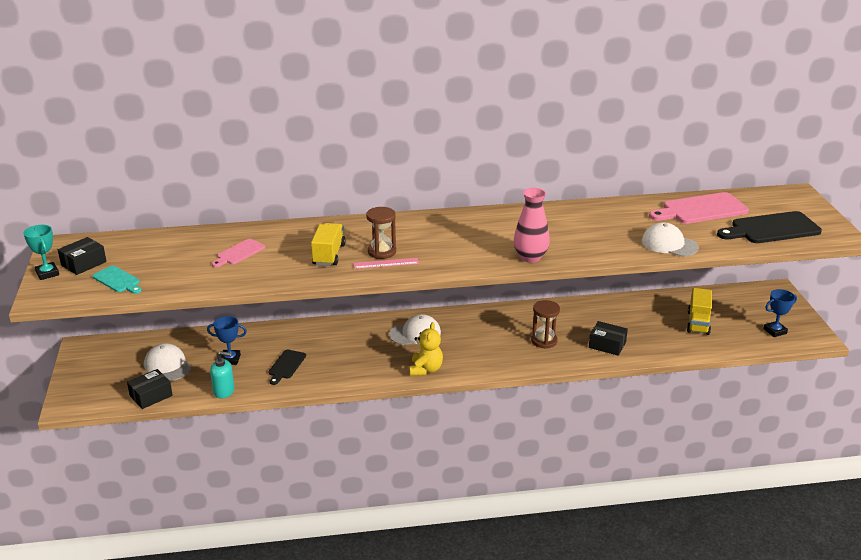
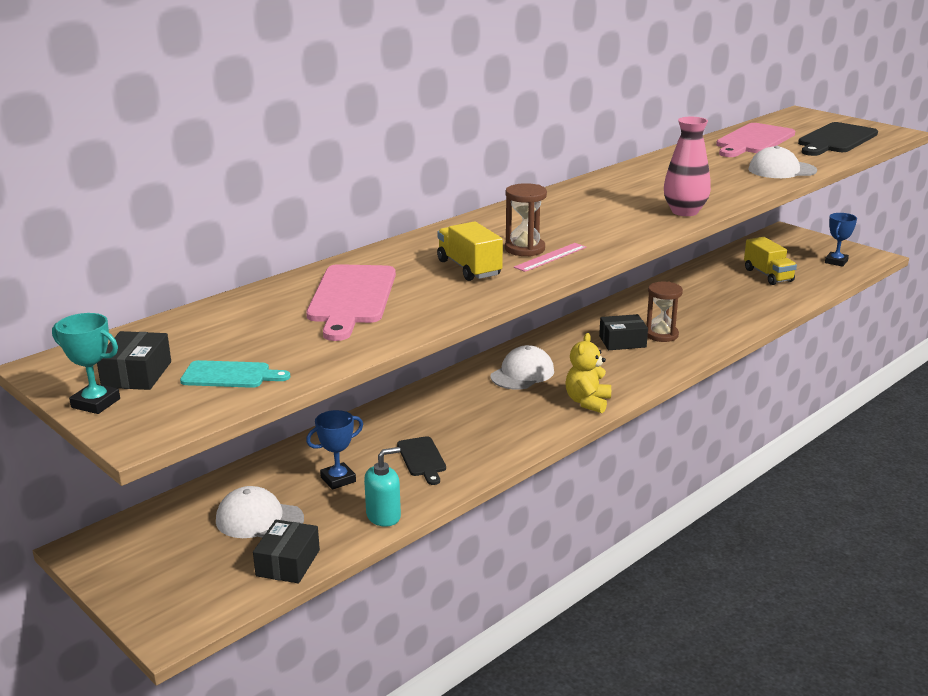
camera: 35 degrees left, 5 degrees down
(239, 253) = (351, 298): pink cutting board -> pink cutting board, size x1.83
(425, 369) = (587, 402): yellow teddy bear -> yellow teddy bear turned 135 degrees counterclockwise
(607, 345) = (723, 318): black box -> black box (622, 341)

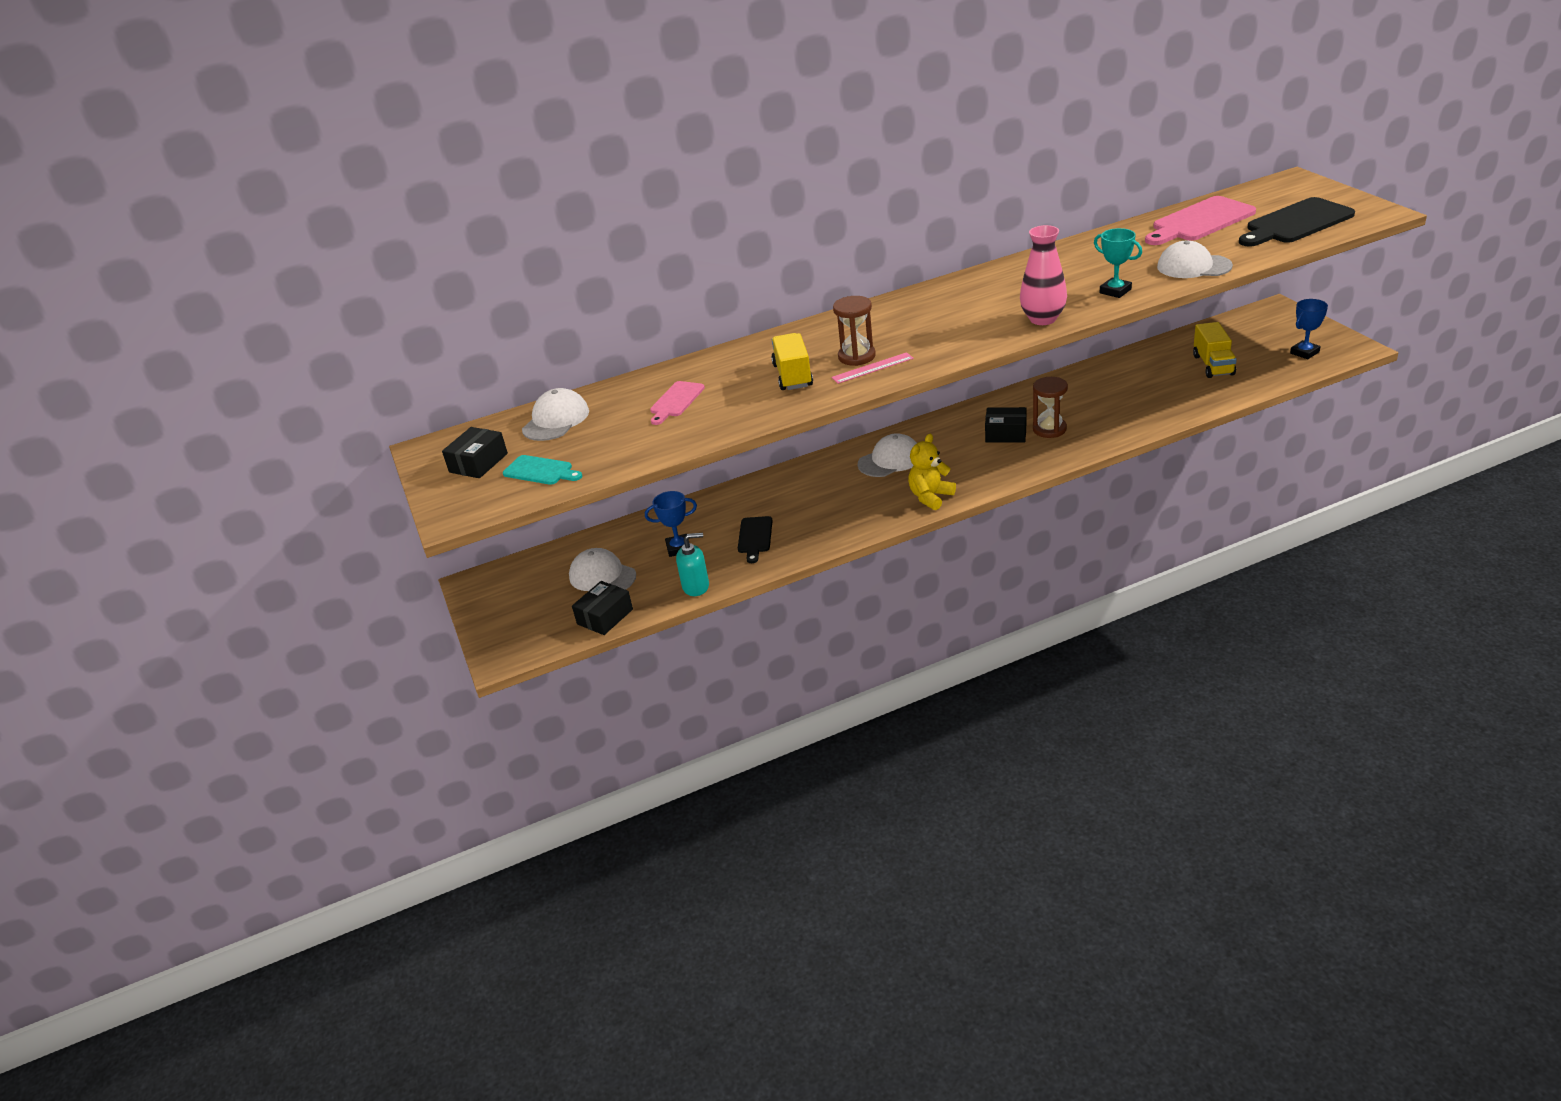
camera: 25 degrees right, 10 degrees up
(95, 403) = (438, 486): turquoise trophy -> turquoise trophy (1115, 291)
(212, 325) = (556, 420): none -> white cap
(351, 298) = (676, 401): pink cutting board -> pink cutting board, size x0.55

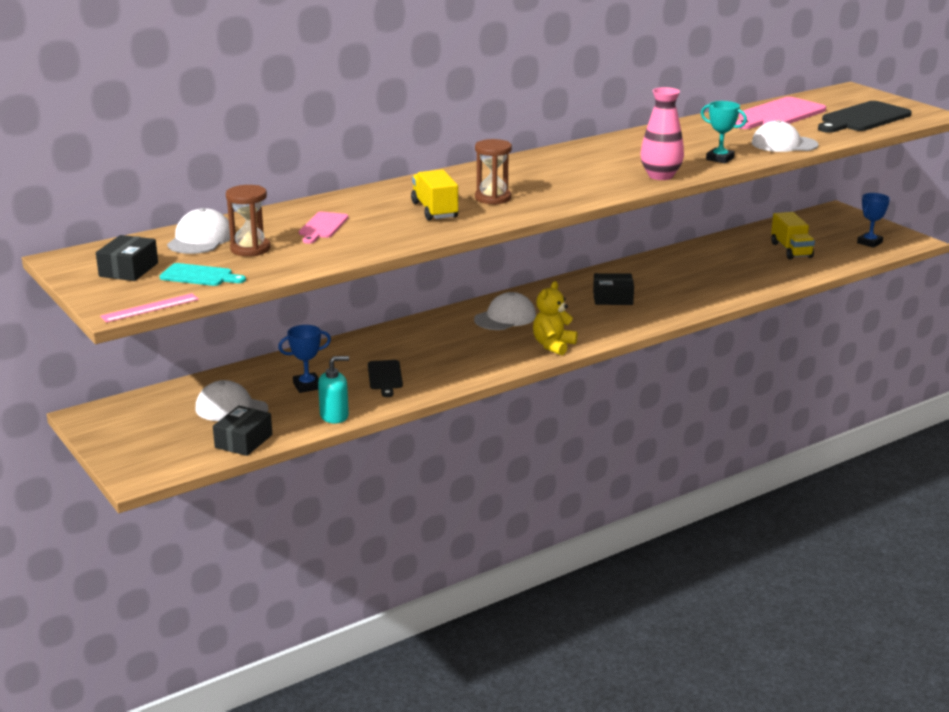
camera: 15 degrees left, 10 degrees down
(872, 368) = (511, 206): pink ruler -> pink ruler (150, 308)
(1049, 429) = (653, 295): brown hourglass -> brown hourglass (250, 249)

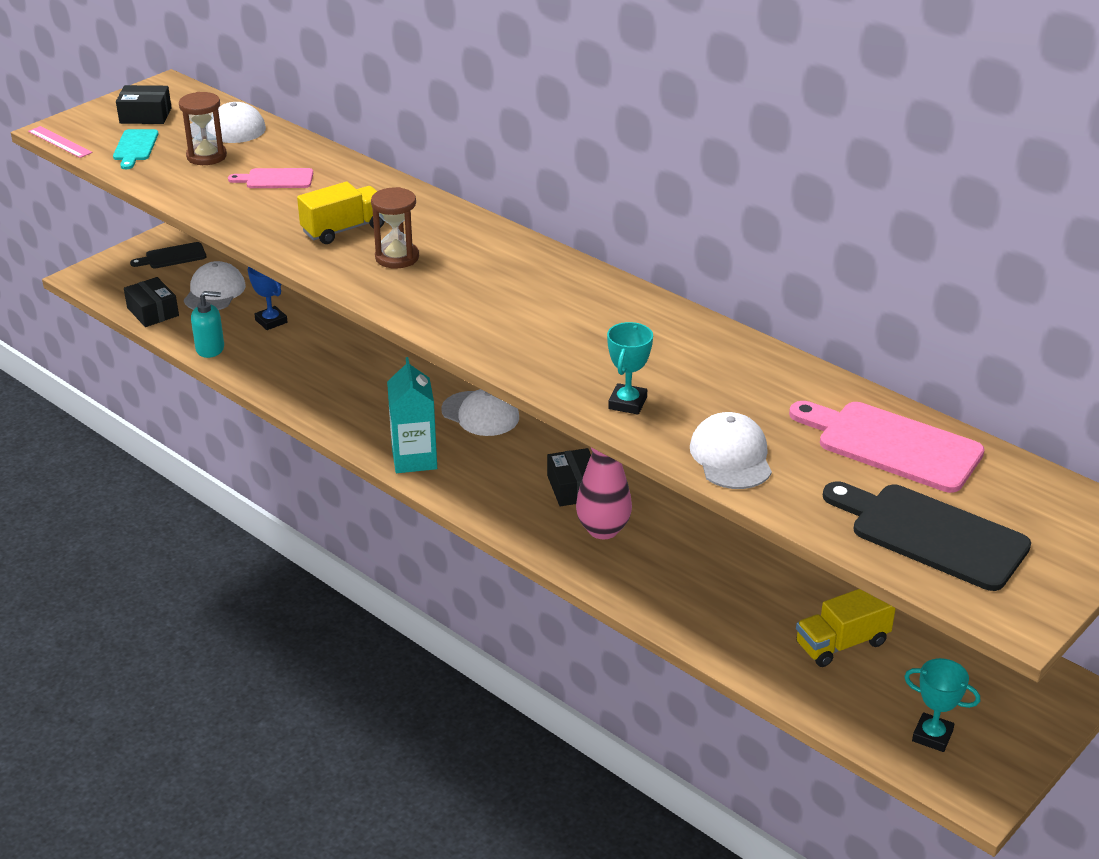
camera: 75 degrees right, 10 degrees up
(243, 441) = (153, 312): black box -> black box turned 45 degrees clockwise
(334, 416) = (210, 349): turquoise soap dispenser -> turquoise soap dispenser turned 60 degrees counterclockwise
(385, 377) = (302, 361): black cutting board -> black cutting board (172, 256)
(553, 345) = (414, 459): yellow teddy bear -> turquoise carton
(660, 176) = (528, 361): pink vase -> pink vase (603, 529)
(869, 243) = (932, 736): blue trophy -> turquoise trophy

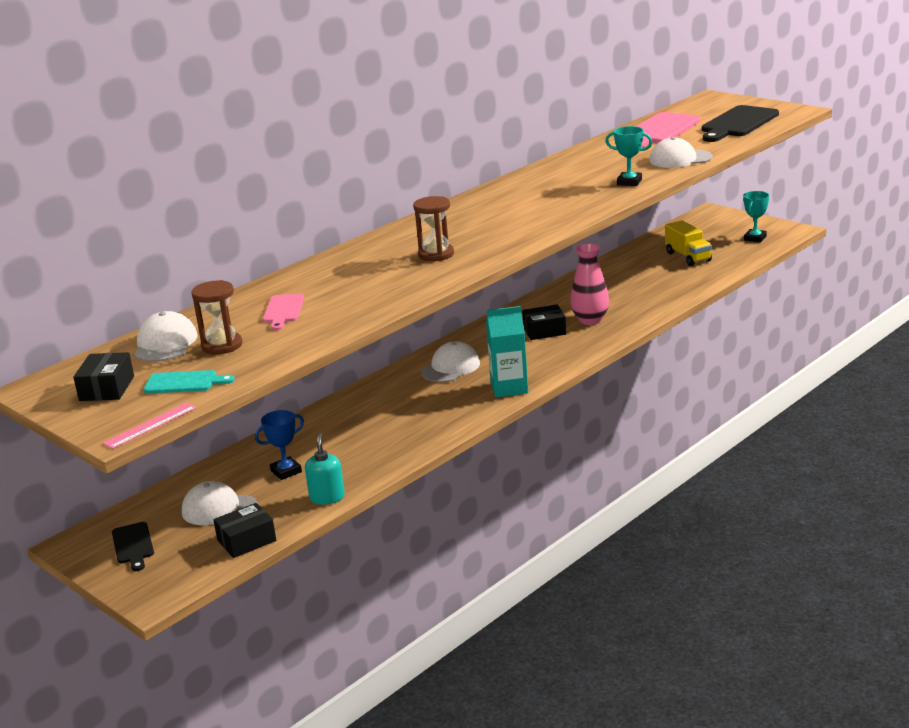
camera: 85 degrees left, 10 degrees down
(344, 229) = (386, 276): yellow truck -> none

